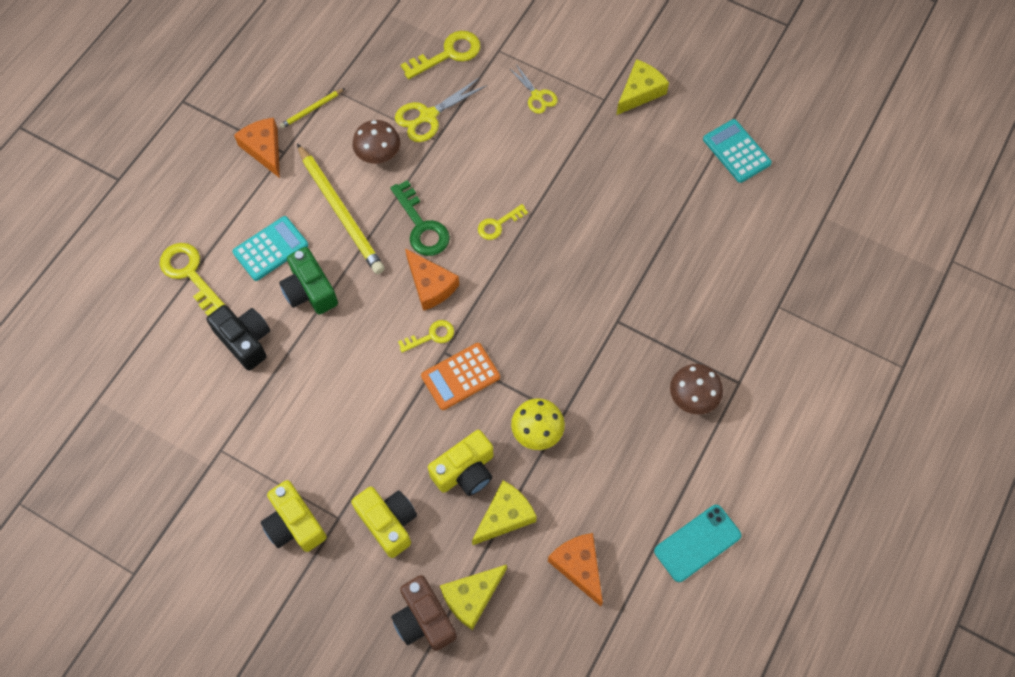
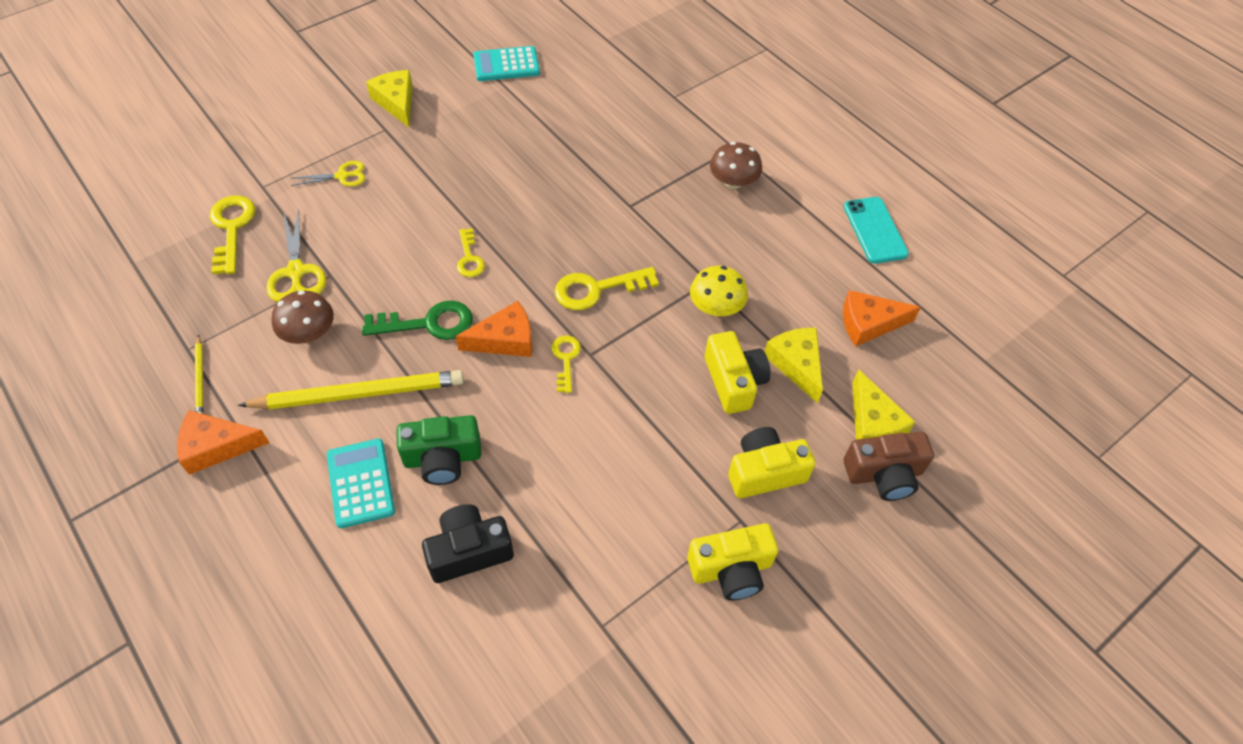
camera: 70 degrees left, 10 degrees down
(189, 274) = (337, 589): yellow key -> yellow key (596, 289)
(460, 376) = (626, 349): orange calculator -> none

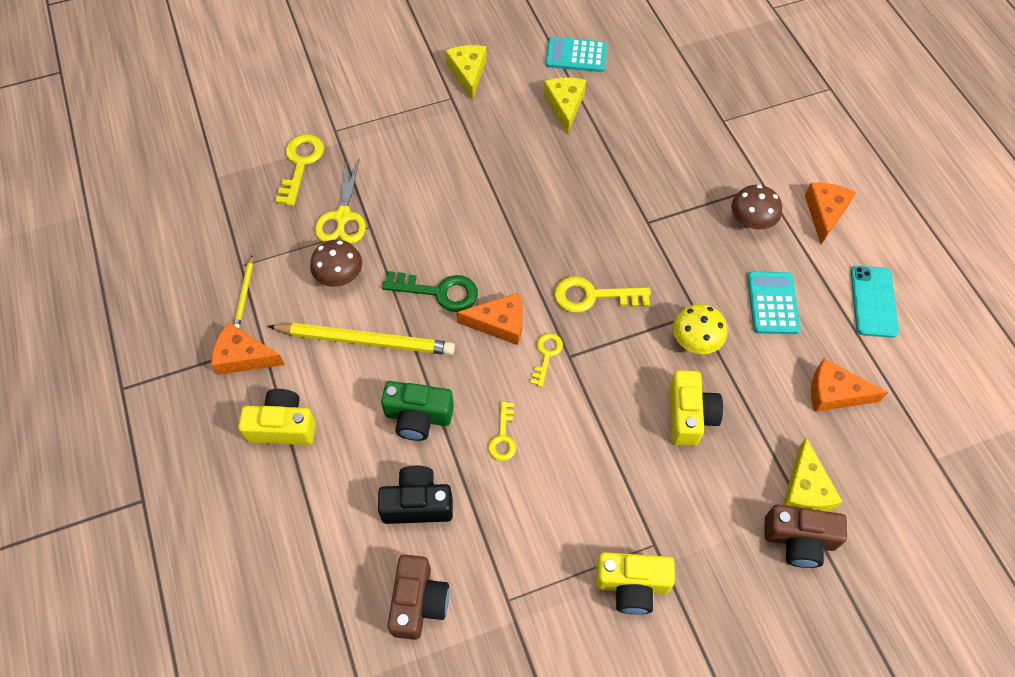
camera: 20 degrees right, 5 degrees up
(342, 176) = (403, 135): yellow scissors -> none
(361, 483) = (347, 420): turquoise calculator -> turquoise calculator (772, 303)
(469, 258) = (490, 239): yellow key -> yellow key (503, 437)
(501, 658) = (418, 602): none -> brown camera
(765, 472) = (690, 507): yellow camera -> yellow camera (283, 426)
(796, 364) = (752, 414): yellow cheese -> yellow cheese (565, 106)
(801, 160) = (825, 213): none -> orange cheese

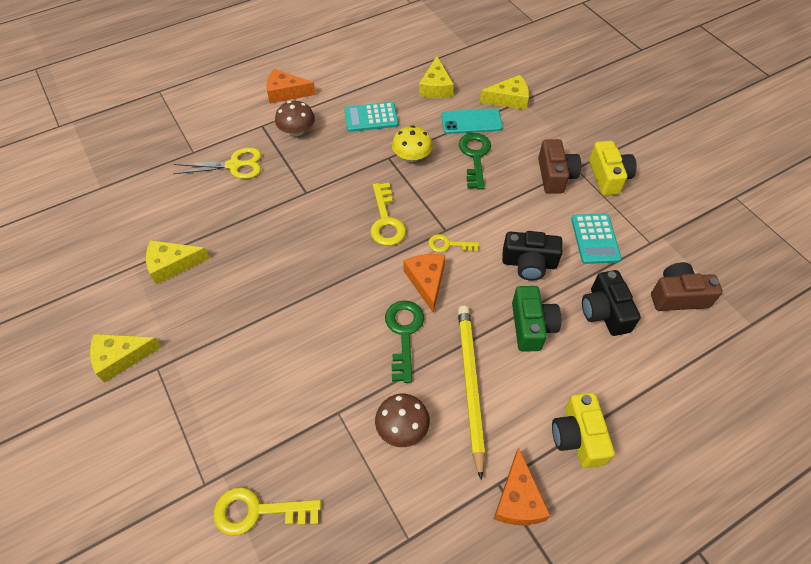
camera: 100 degrees left, 5 degrees down
(244, 294) = (444, 522): yellow pencil -> none
(342, 217) = (329, 443): yellow scissors -> yellow scissors (234, 165)
(503, 437) = (529, 263): yellow key -> black camera
(576, 55) = (103, 263): turquoise calculator -> turquoise calculator (595, 239)
(689, 415) = (475, 156): yellow camera -> green key
(799, 540) = (543, 101): brown camera -> brown camera (555, 176)
(835, 393) = (436, 87): orange cheese -> yellow cheese
(873, 301) = (359, 70): turquoise phone -> turquoise phone (471, 122)

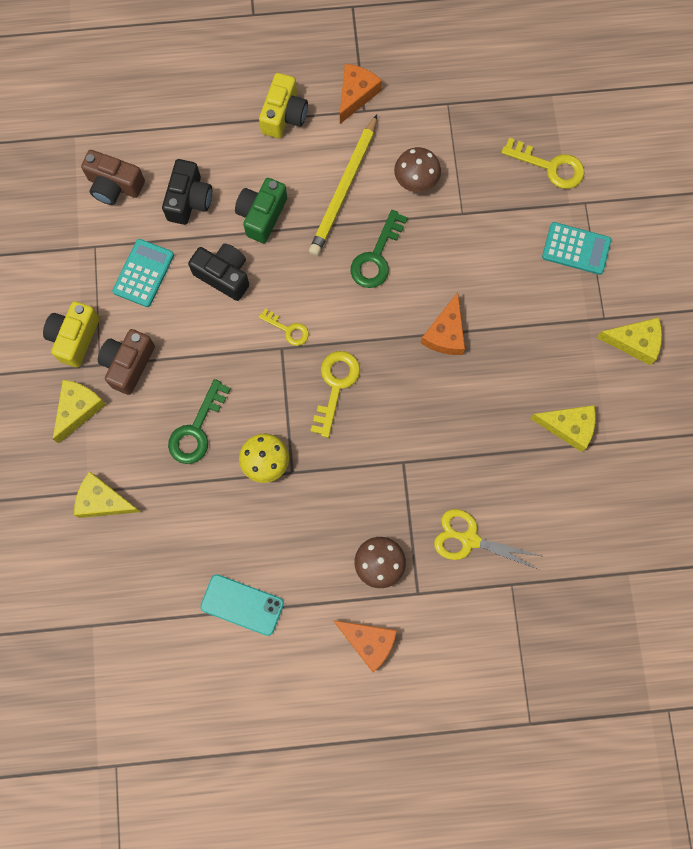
camera: 155 degrees left, 20 degrees up
(371, 117) = (282, 546): turquoise calculator -> turquoise calculator (576, 249)
(426, 281) = (330, 299): orange cheese -> orange cheese (446, 333)
(436, 87) = (178, 564): yellow cheese -> yellow cheese (78, 409)
(471, 122) = (169, 484): turquoise phone -> turquoise phone (242, 605)

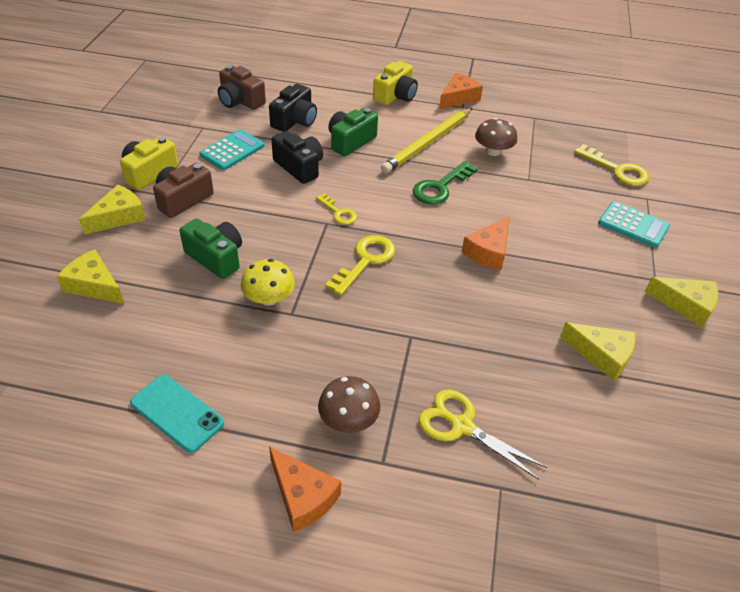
camera: 15 degrees right, 30 degrees down
(196, 430) = (216, 258): green key -> green camera

